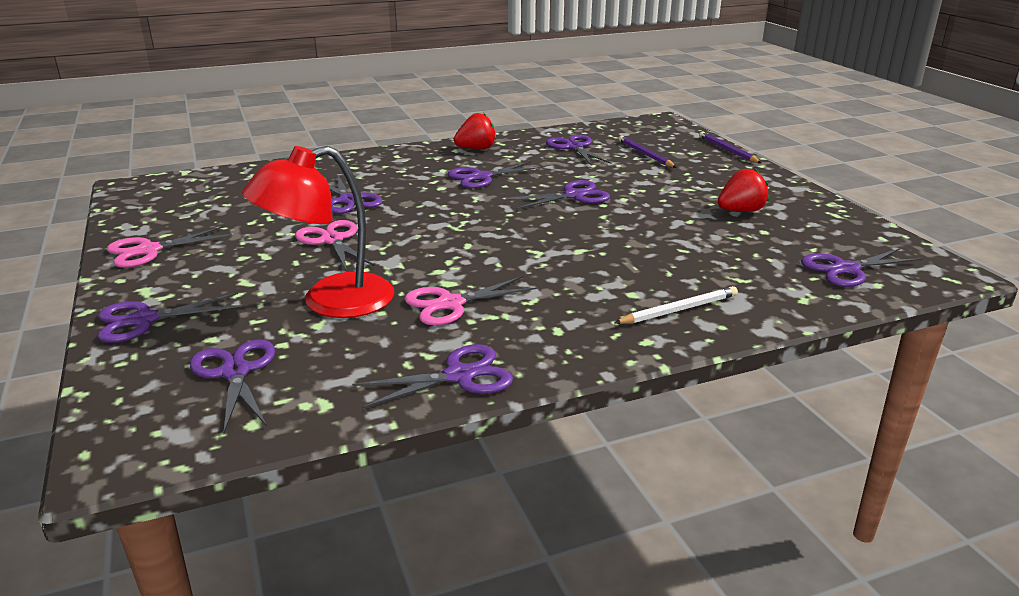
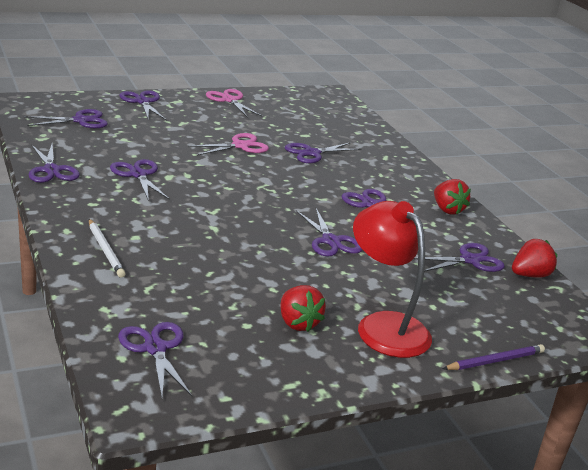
camera: 85 degrees right, 0 degrees up
(330, 302) = (151, 143): red lamp -> red lamp (384, 326)
(450, 304) = (138, 175): pink scissors -> purple scissors
(586, 131) = (529, 275): none -> red strawberry
(645, 154) = (459, 299): purple pencil -> none

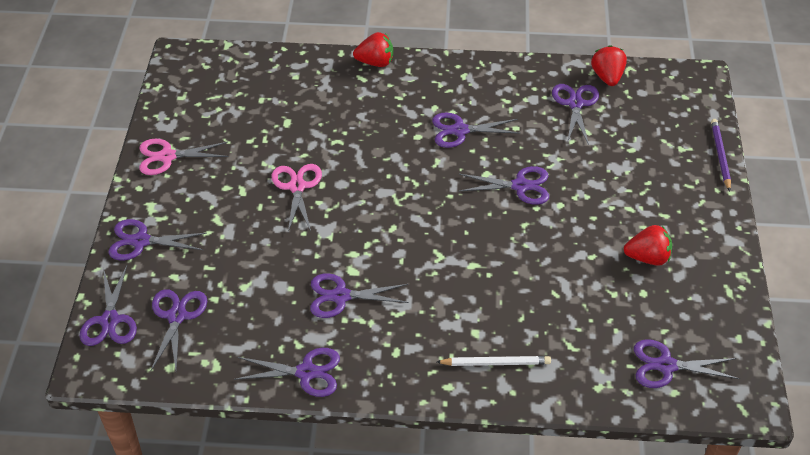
camera: 60 degrees left, 20 degrees up
(312, 153) = (334, 133): purple scissors -> purple scissors (110, 320)
(384, 326) = (662, 203): red lamp -> none
(447, 210) = (484, 79): red strawberry -> red strawberry (375, 62)

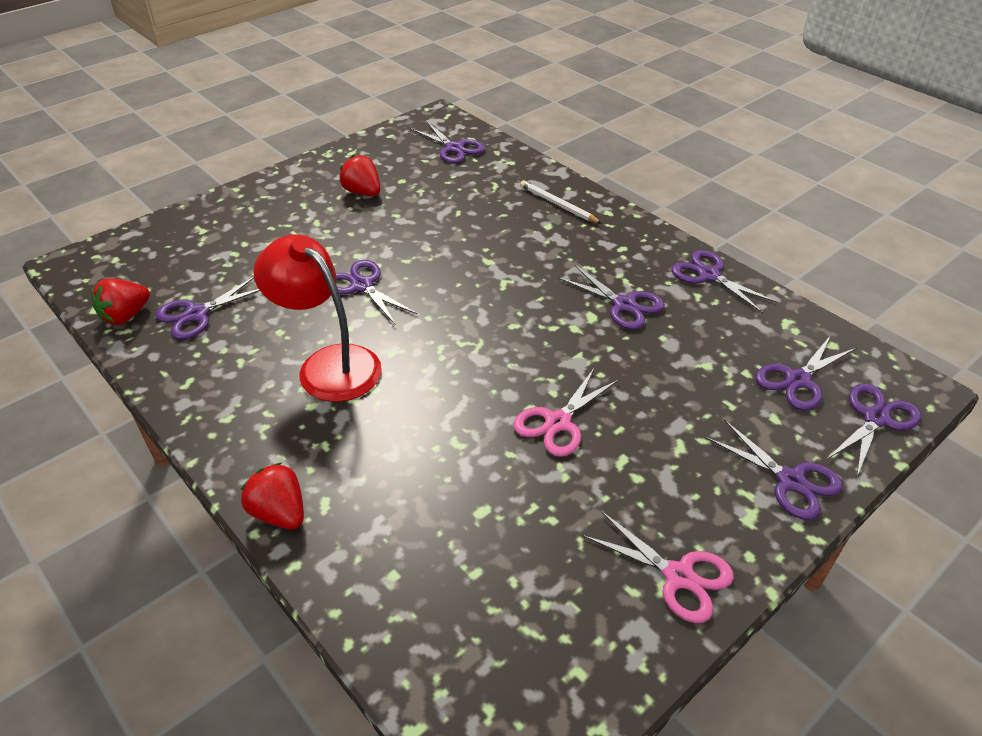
camera: 135 degrees left, 5 degrees down
(460, 130) = (328, 364): purple scissors -> red lamp
(720, 155) = (191, 209): purple pencil -> none

